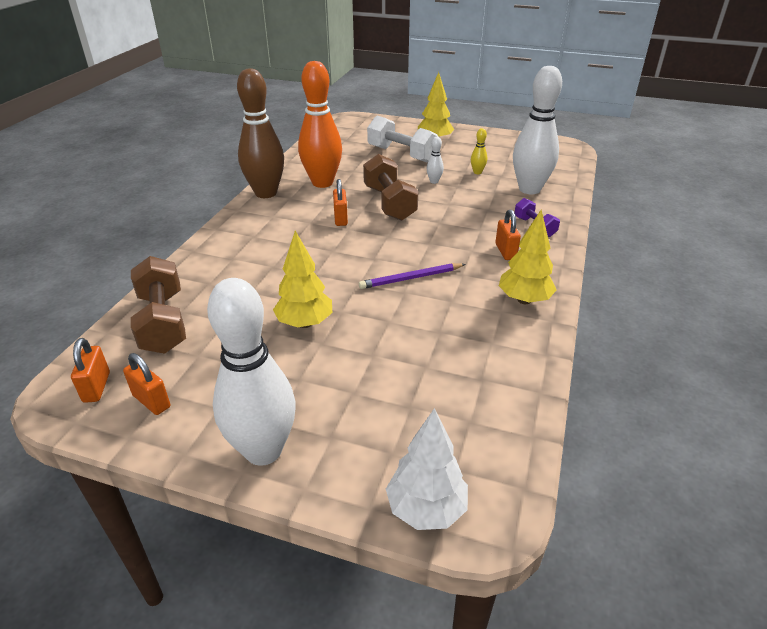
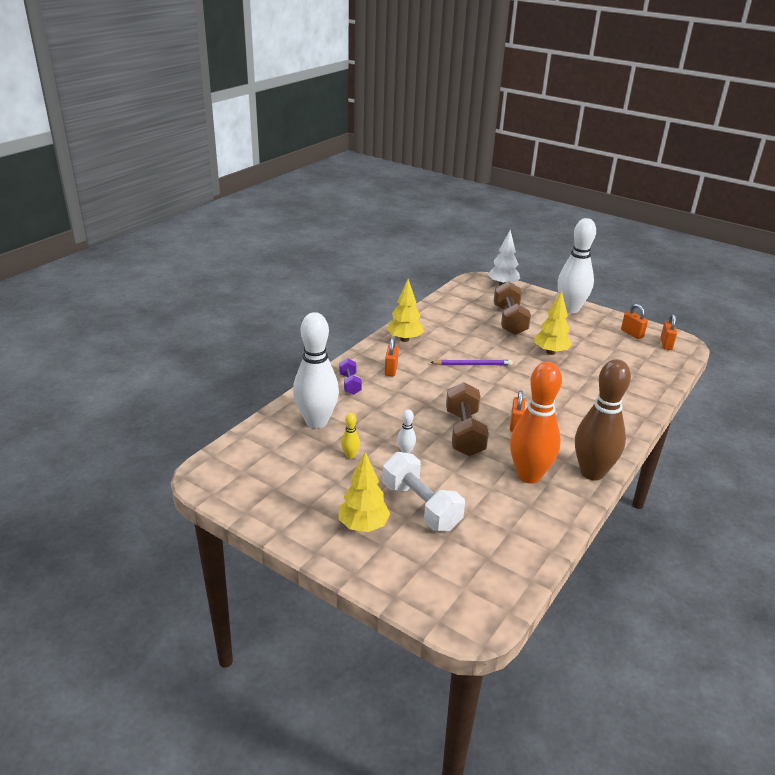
camera: 165 degrees left, 5 degrees down
(163, 322) = (644, 369): brown dumbbell -> brown dumbbell (509, 320)

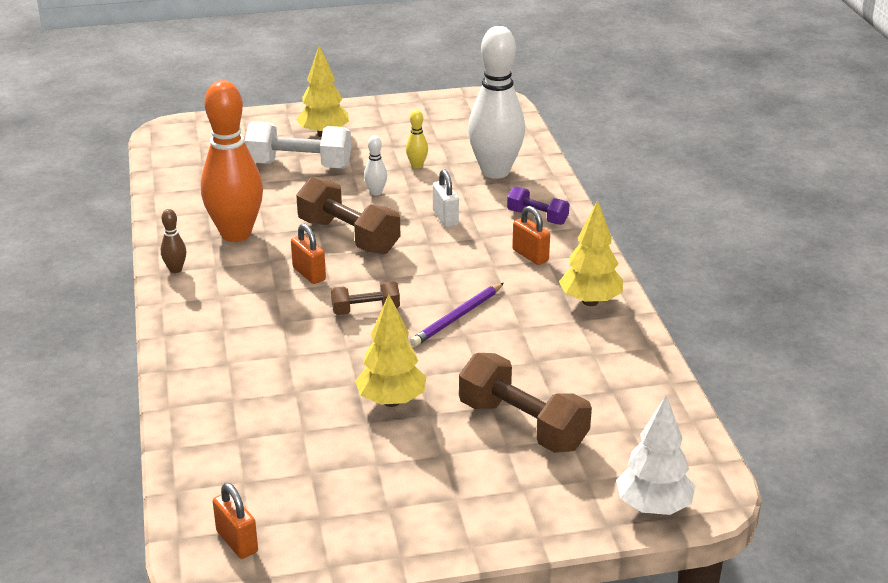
camera: 135 degrees right, 0 degrees up
(395, 412) = (445, 218): none -> white padlock
(511, 391) = (365, 310): none -> brown dumbbell
(570, 309) = (473, 523): white bowling pin -> none
(592, 472) = (175, 269): brown bowling pin -> brown bowling pin, size x0.40
(632, 333) = (313, 530): orange padlock -> none

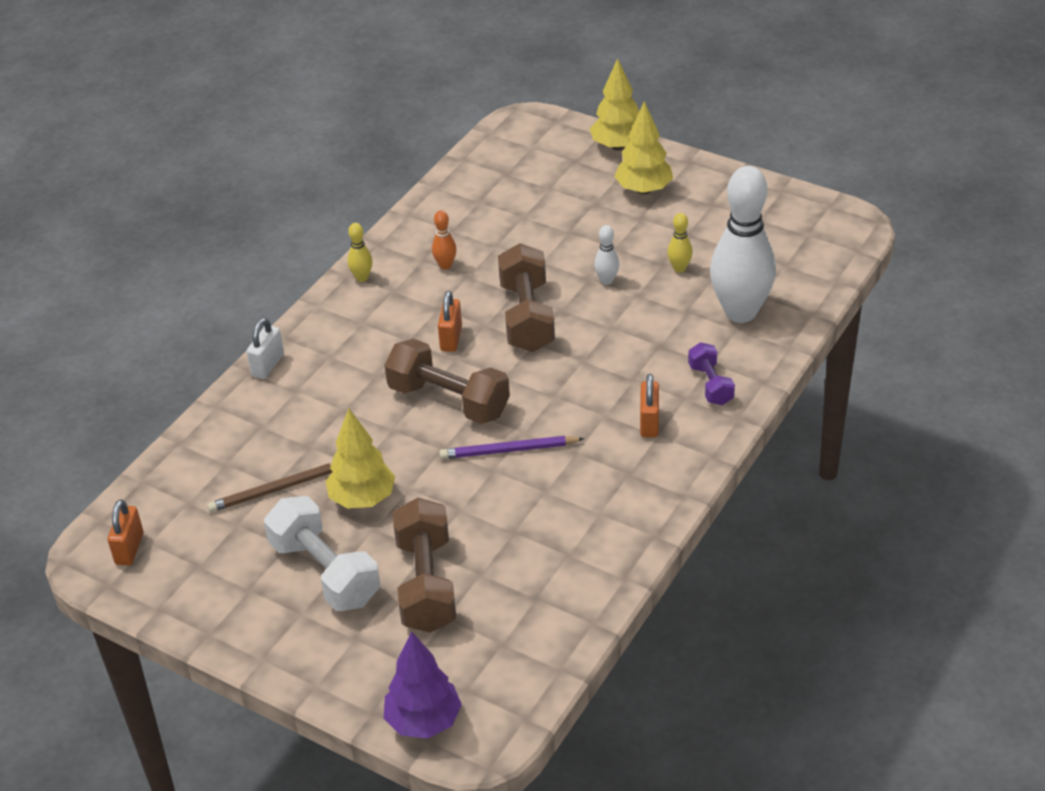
camera: 45 degrees right, 10 degrees up
(175, 269) = (362, 278): brown bowling pin -> yellow bowling pin
(236, 234) = (445, 265): orange bowling pin -> orange bowling pin, size x0.40
(299, 165) = (581, 216): white dumbbell -> white dumbbell (325, 572)
(310, 432) = (276, 489): none -> brown pencil
(365, 310) = (449, 400): brown dumbbell -> brown dumbbell, size x1.79
(445, 218) = (630, 341): white padlock -> white padlock (268, 365)
(590, 301) = (636, 501): yellow tree -> yellow tree (618, 146)
(653, 507) = (424, 721): white tree -> purple tree

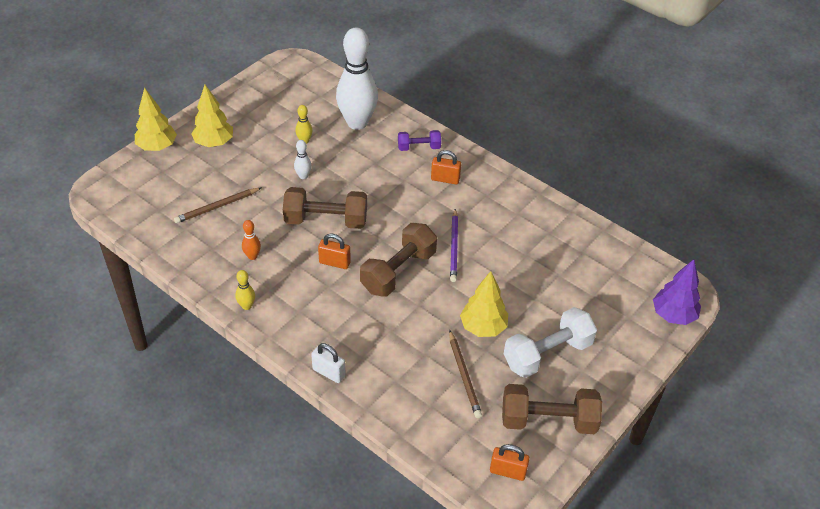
camera: 85 degrees left, 5 degrees up
(426, 584) = (564, 302): brown dumbbell -> brown dumbbell (548, 420)
(524, 218) = (217, 207): none -> brown pencil

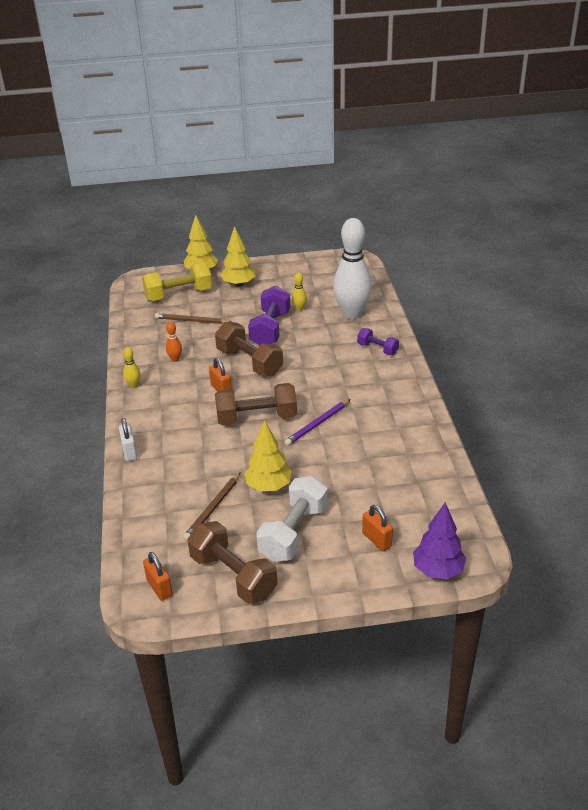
camera: 45 degrees right, 10 degrees down
(166, 184) = (178, 294): none -> yellow dumbbell
(303, 176) = (270, 329): white bowling pin -> purple dumbbell
(445, 179) = (370, 378): orange padlock -> orange padlock (376, 540)
(547, 354) = (293, 532): white dumbbell -> white dumbbell turned 75 degrees counterclockwise

